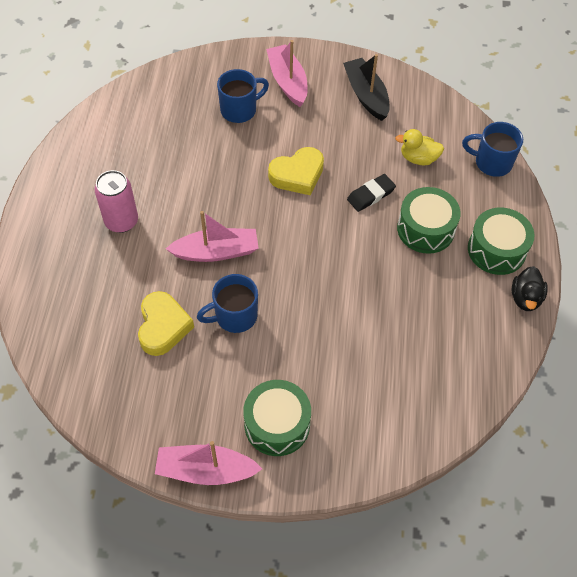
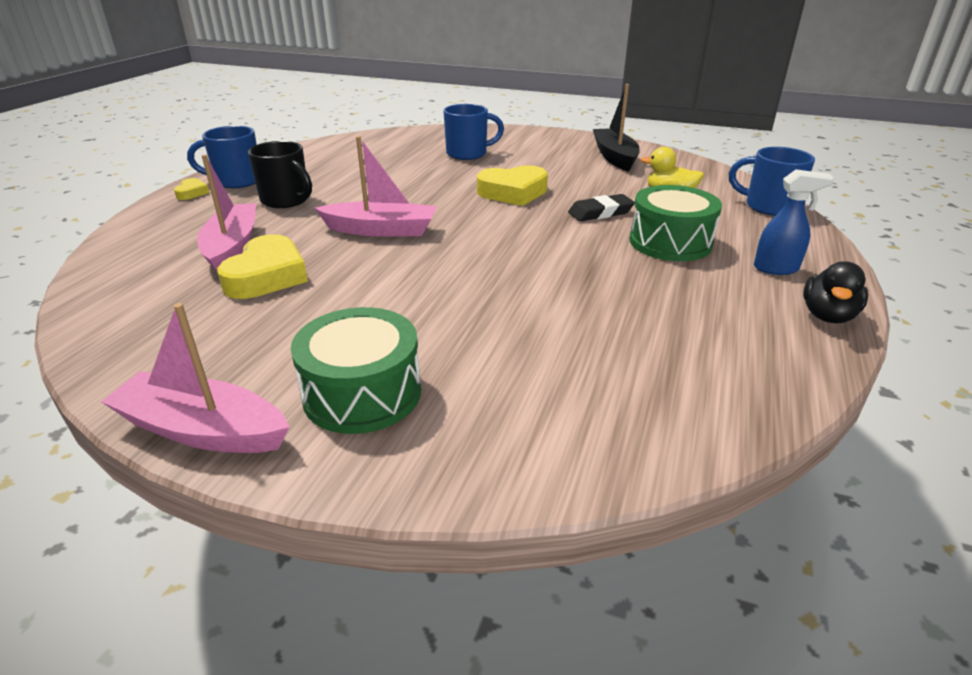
camera: 15 degrees right, 25 degrees down
(35, 223) = (192, 193): none -> yellow heart
(121, 221) = (286, 200): pink can -> black mug
(234, 316) = (369, 279): blue mug -> blue mug (237, 181)
(287, 81) = (529, 144): pink boat -> pink boat (232, 247)
(496, 250) = (776, 268): green drum -> blue spray bottle

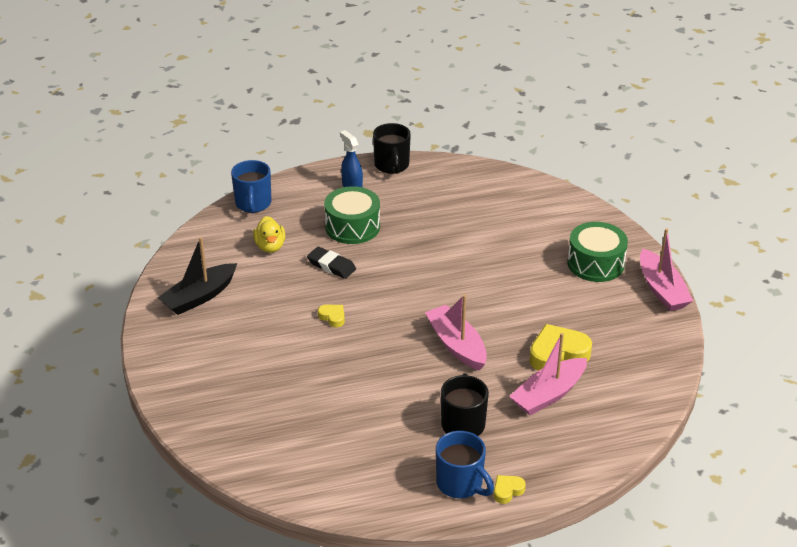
camera: 125 degrees left, 5 degrees up
(468, 154) = (263, 383): blue mug -> none
(513, 192) = (332, 317): yellow heart -> yellow heart, size x0.50
(827, 316) = (392, 165): black duck -> black mug

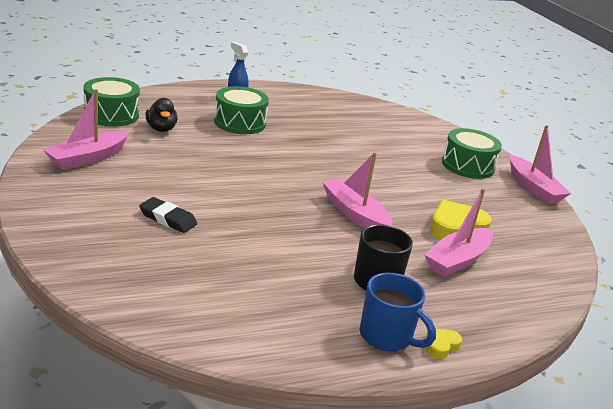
camera: 10 degrees left, 10 degrees down
(199, 297) = (87, 158): black boat -> pink boat
(220, 232) = (111, 115): none -> green drum
(253, 204) = (144, 100): blue mug -> none
(270, 246) = (161, 129): yellow duck -> black duck
(331, 266) = (222, 147): black eraser -> black eraser (168, 219)
(332, 317) = (226, 184): yellow heart -> none
(392, 165) = (270, 88): black mug -> none

